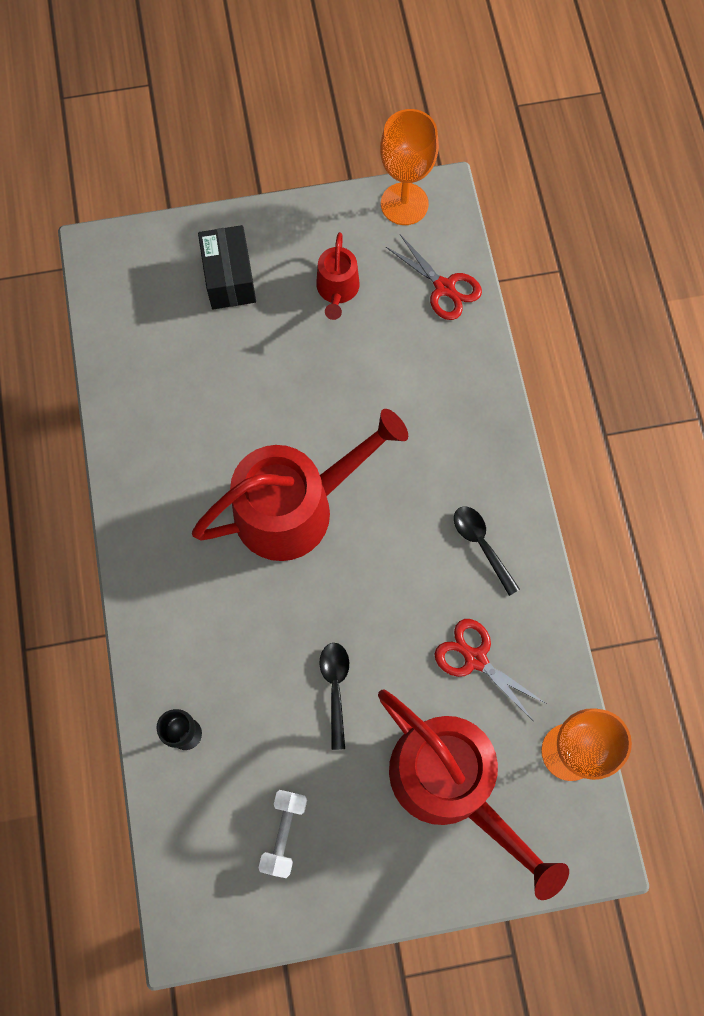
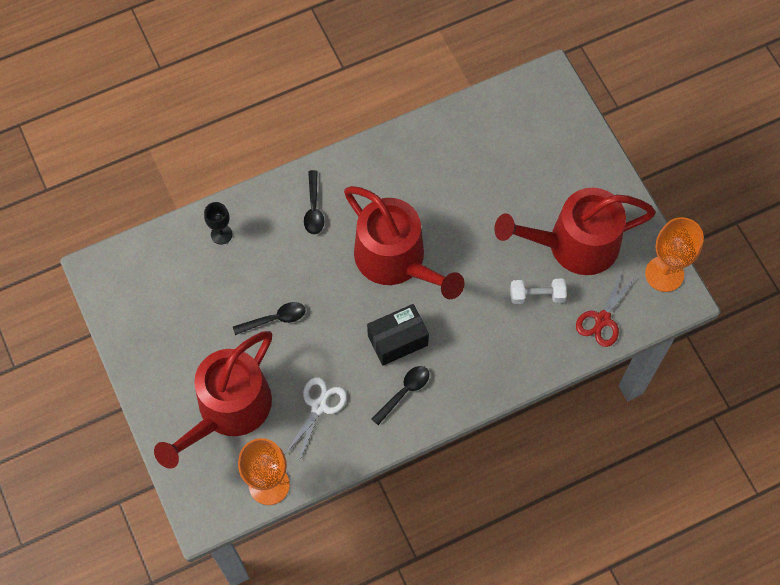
camera: 75 degrees right, 5 degrees down
(186, 596) = (314, 208): none -> black spoon
(230, 278) = (558, 170): black box -> black box (397, 340)
(284, 833) = (171, 311): white dumbbell -> white dumbbell (537, 295)
(337, 289) = (574, 244): red watering can -> red watering can, size x2.08
(475, 659) = (319, 406): red scissors -> white scissors

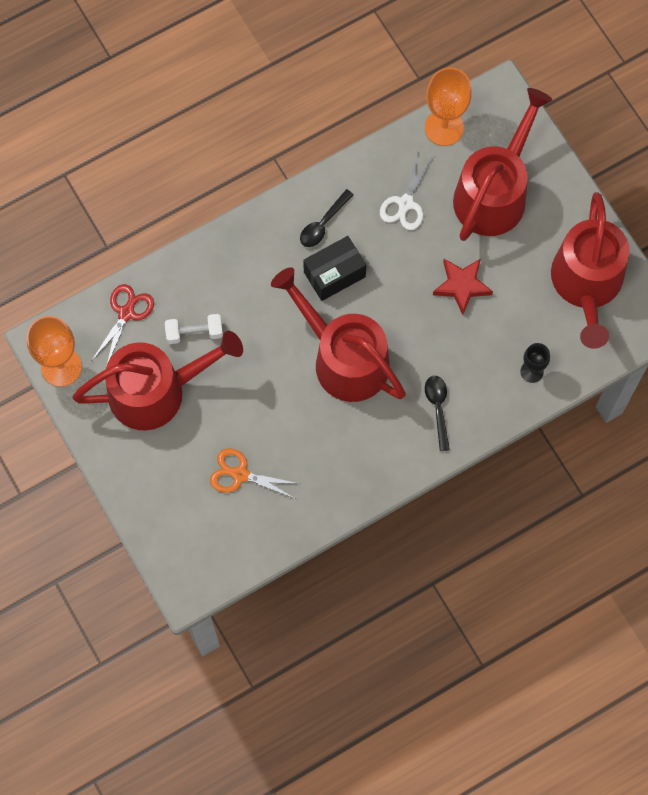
camera: 175 degrees right, 5 degrees up
(154, 311) = (586, 284): none -> red watering can
(275, 319) = (462, 286): black spoon -> red star
(499, 166) = (240, 474): none -> orange scissors

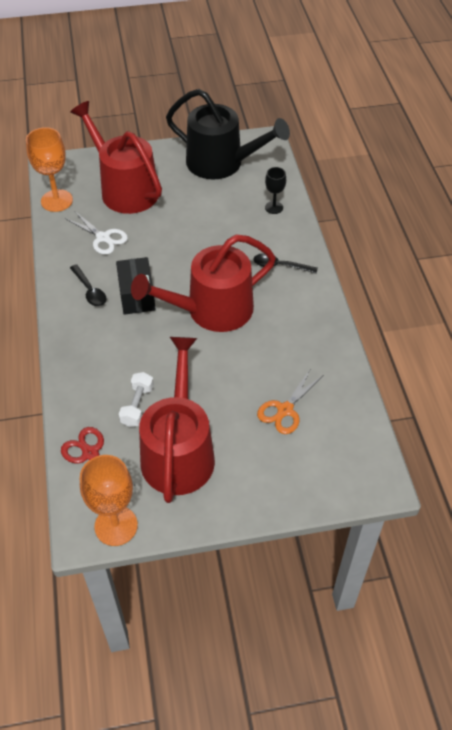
camera: 70 degrees left, 20 degrees down
(462, 286) = (188, 225): red star -> none
(586, 284) = (221, 163): red watering can -> black watering can

